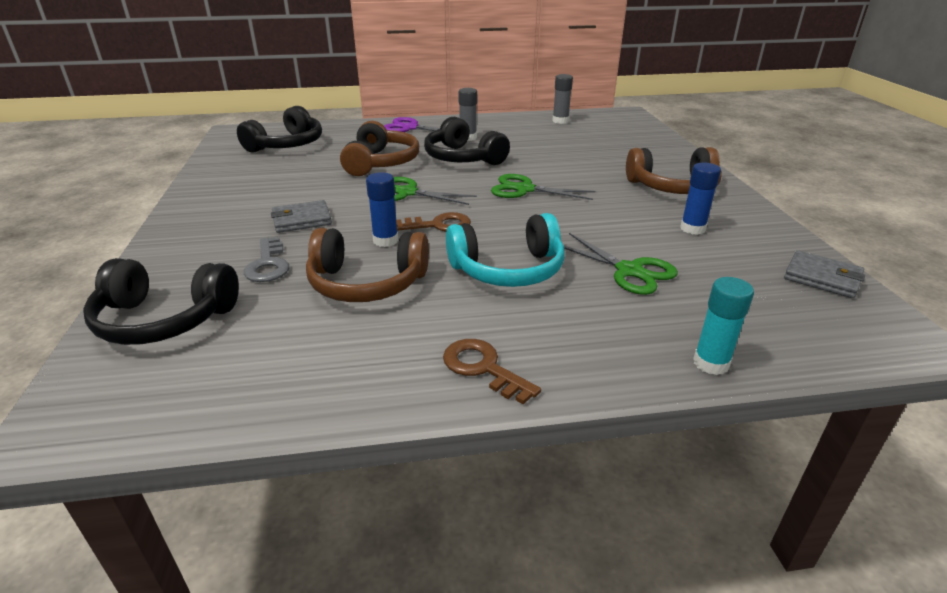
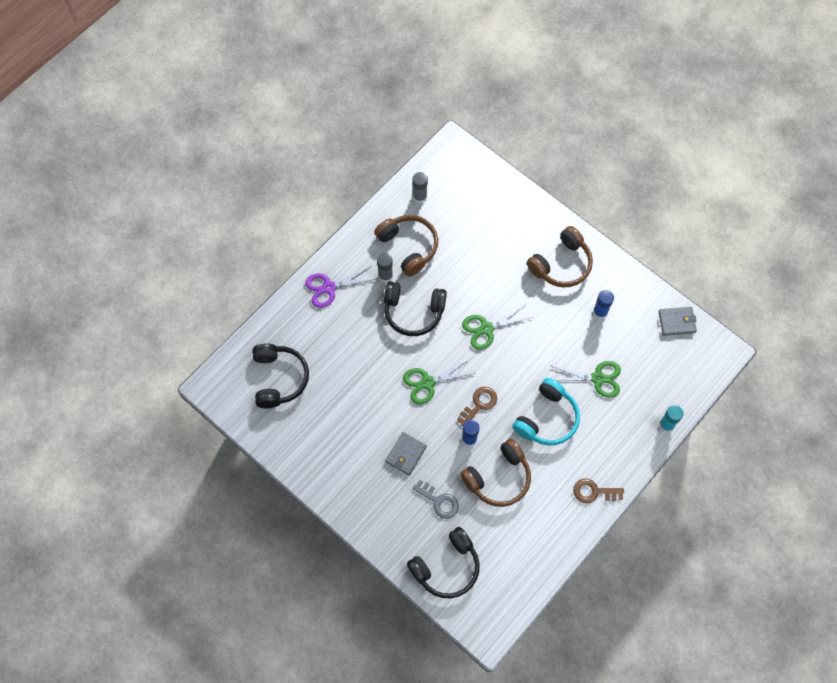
camera: 40 degrees left, 35 degrees up
(381, 163) = (371, 357): brown headphones -> brown headphones (408, 247)

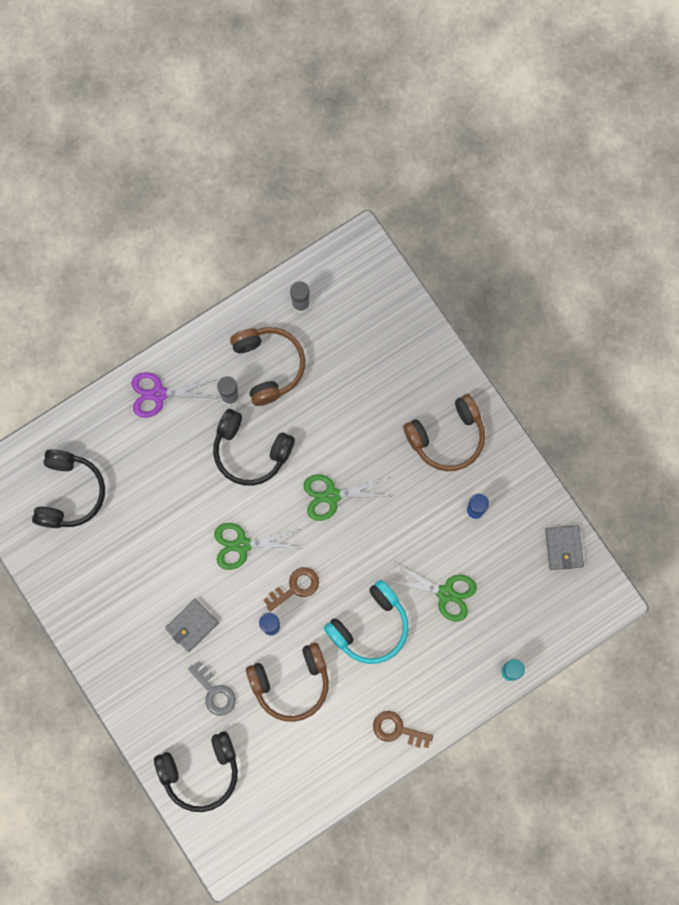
camera: 15 degrees right, 10 degrees up
(676, 322) = (564, 548): grey wallet -> grey wallet turned 75 degrees clockwise

